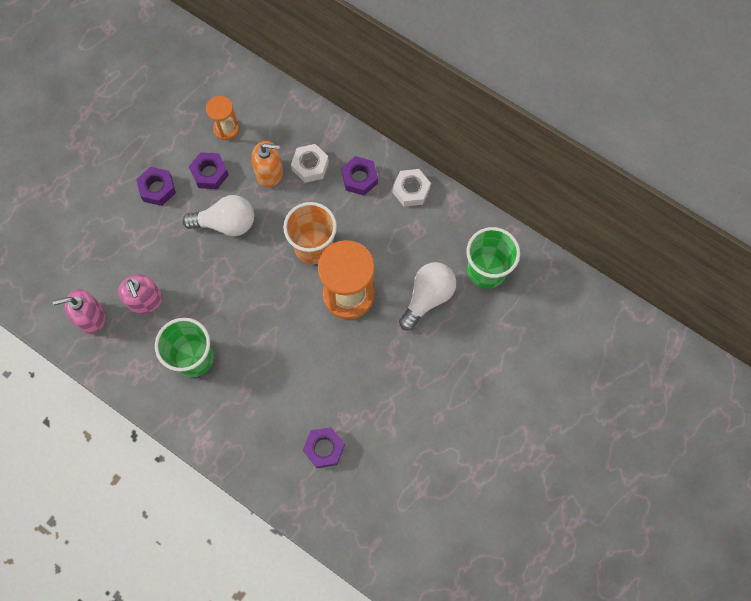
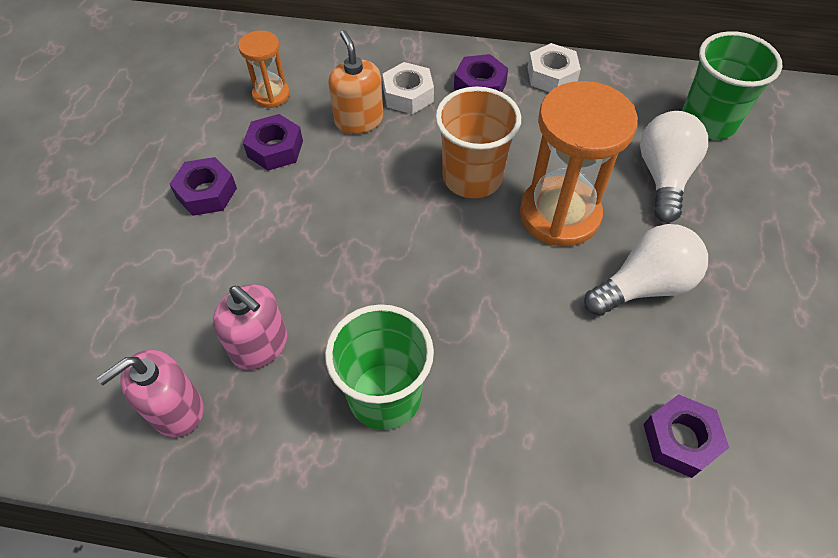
camera: 25 degrees left, 15 degrees down
(226, 223) = (332, 196): white light bulb -> white light bulb (644, 285)
(269, 173) = (359, 120): orange soap dispenser -> orange soap dispenser turned 90 degrees counterclockwise

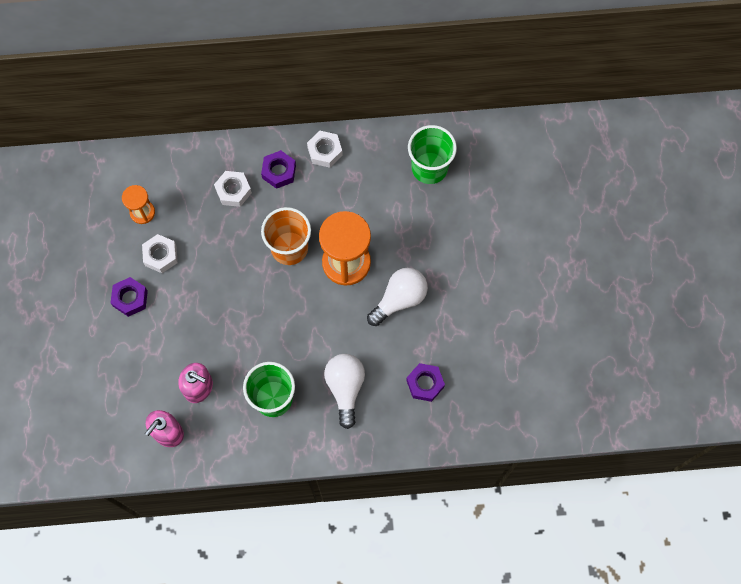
camera: 15 degrees left, 15 degrees up
(275, 149) = (160, 255): purple nut -> white nut
(359, 120) = (207, 220): orange soap dispenser -> none
(663, 176) = (404, 219): white light bulb -> white light bulb (345, 388)

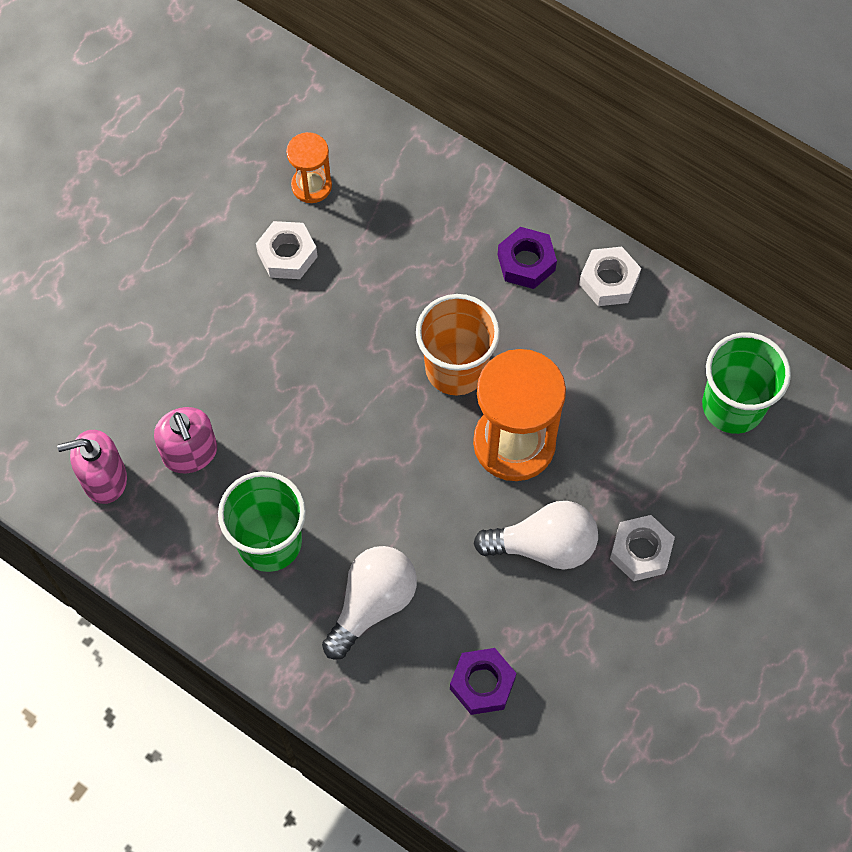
camera: 40 degrees right, 5 degrees down
(130, 298) = (205, 279): purple nut -> none
(233, 191) = (447, 243): white nut -> white nut (640, 551)

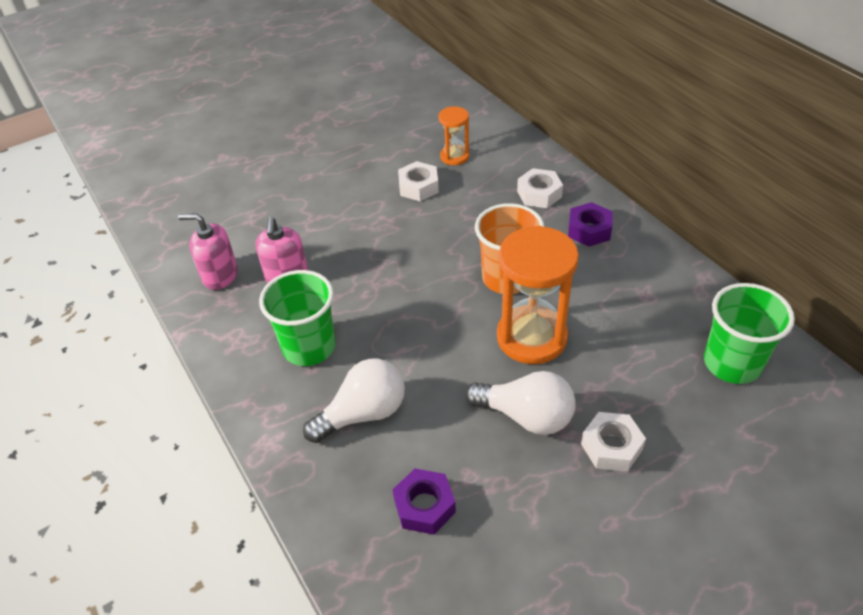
camera: 25 degrees right, 20 degrees down
(608, 281) = (650, 256): white nut -> white nut (539, 194)

